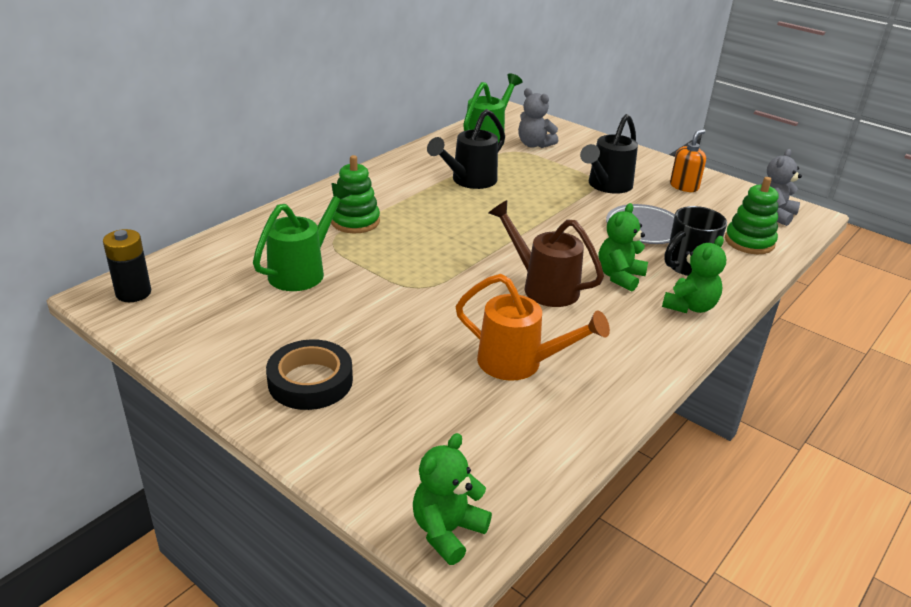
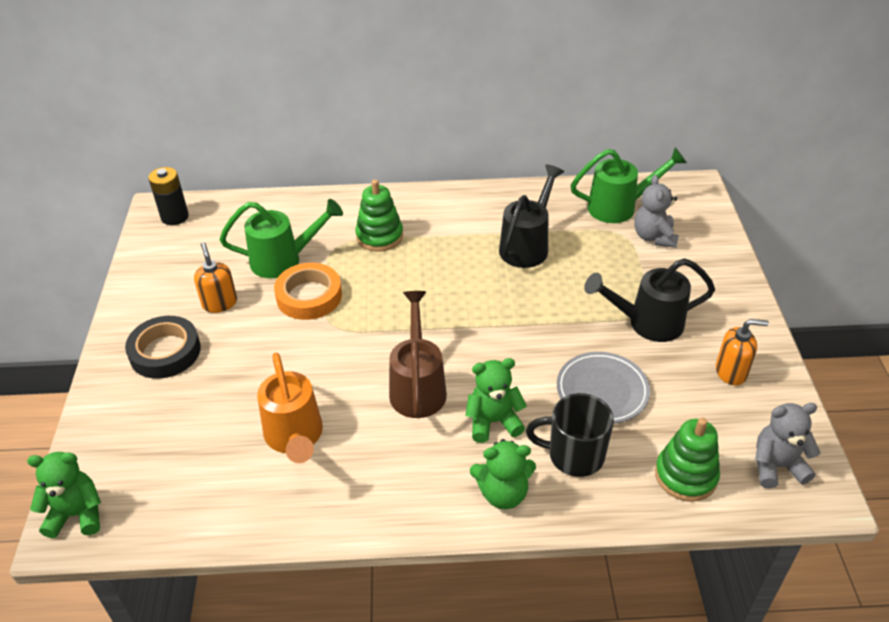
camera: 50 degrees right, 10 degrees up
(298, 324) = (219, 303): none -> orange soap dispenser
(368, 281) = (309, 296): none -> orange tape
(469, 181) = (527, 246): black watering can -> black watering can turned 120 degrees clockwise

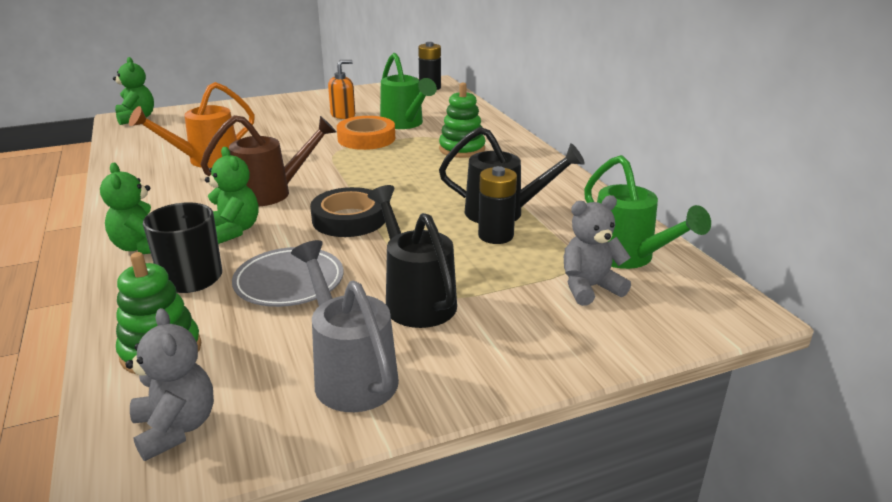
camera: 70 degrees right, 15 degrees down
(165, 352) = (285, 111): black tape -> black tape (349, 219)
(565, 260) = (495, 236): none -> black battery
(731, 372) = (350, 374): orange soap dispenser -> grey watering can

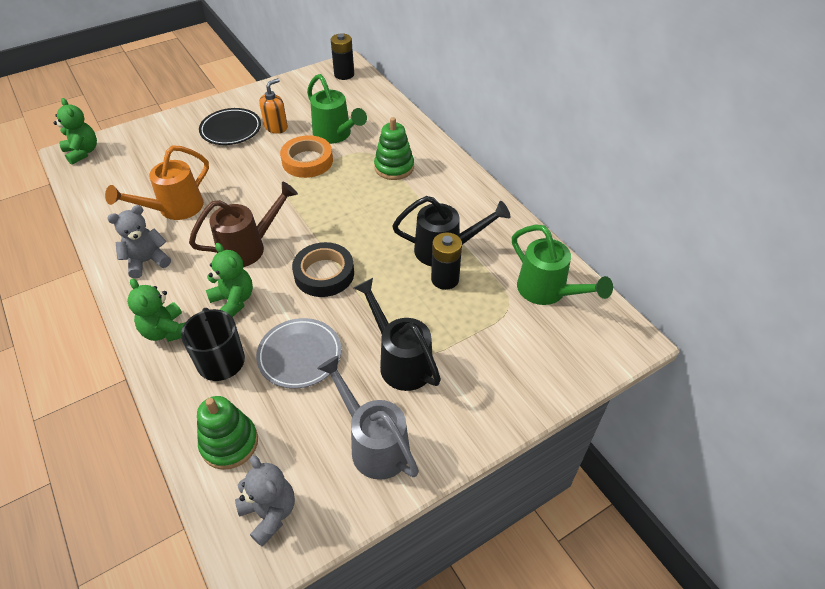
camera: 10 degrees left, 20 degrees up
(295, 114) = (231, 130): none -> black plate
(589, 288) = (524, 330): grey teddy bear -> grey teddy bear (147, 261)

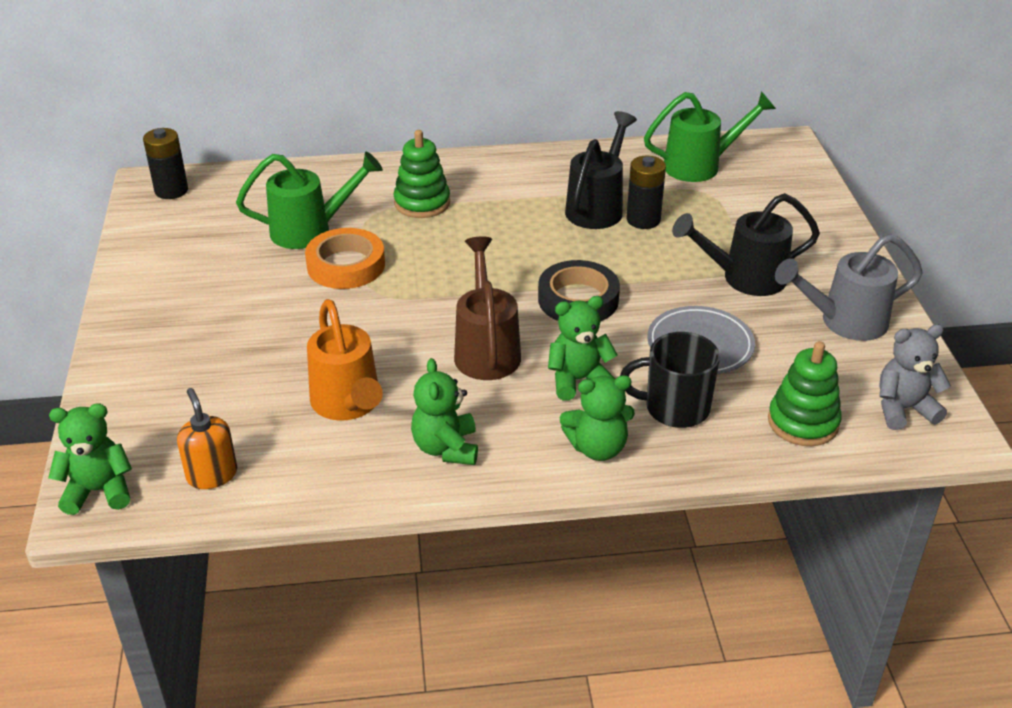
camera: 65 degrees left, 10 degrees down
(147, 261) = (446, 448): grey teddy bear -> green teddy bear
(231, 130) = (202, 318): black plate -> none
(276, 127) = (239, 276): orange soap dispenser -> orange soap dispenser (212, 475)

